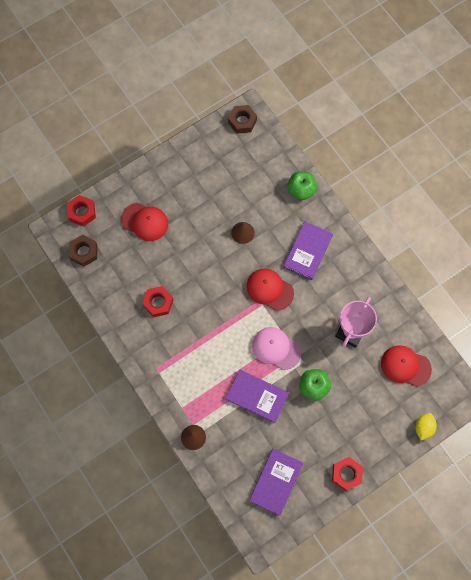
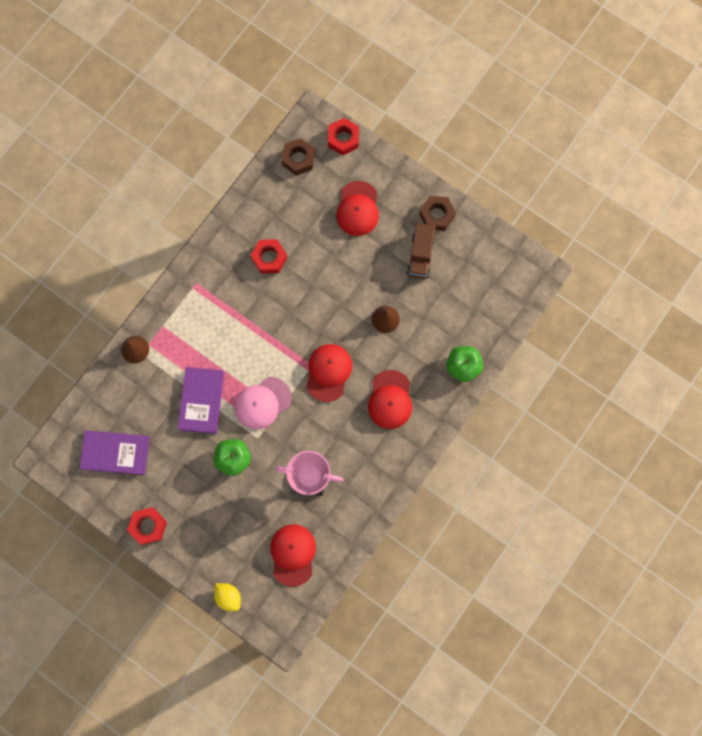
camera: 70 degrees right, 5 degrees up
(202, 189) = (420, 256): none -> brown truck
(242, 121) = (523, 270): brown nut -> brown nut (437, 215)
(276, 348) = (262, 403): pink cap -> pink cap turned 135 degrees counterclockwise
(308, 251) = (390, 399): purple book -> red cap
(423, 427) = (228, 596): yellow lemon -> yellow lemon turned 45 degrees clockwise

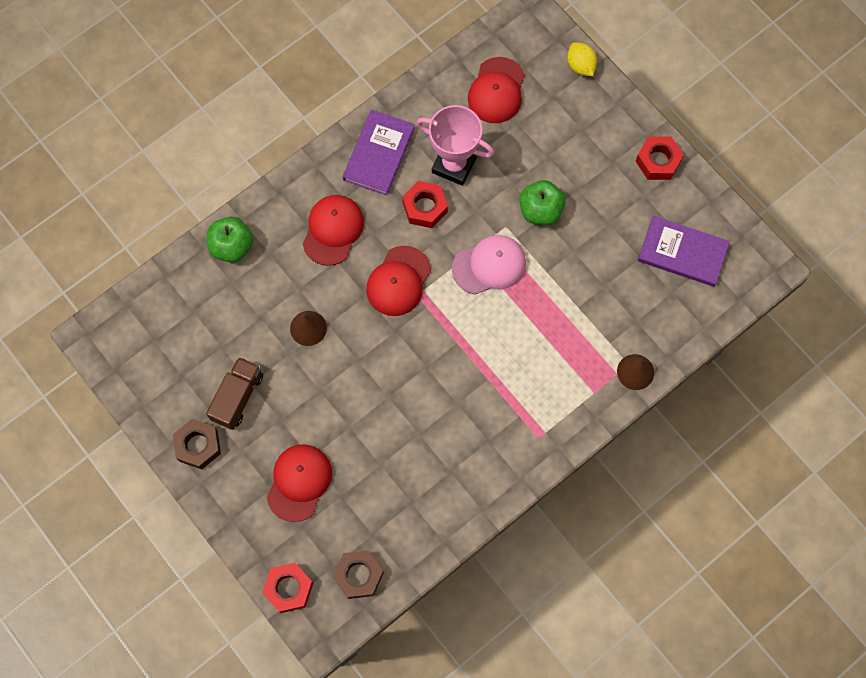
camera: 165 degrees left, 5 degrees down
(201, 401) = (564, 287): purple book -> purple book (378, 154)
(269, 258) = (434, 446): red nut -> red nut (425, 207)

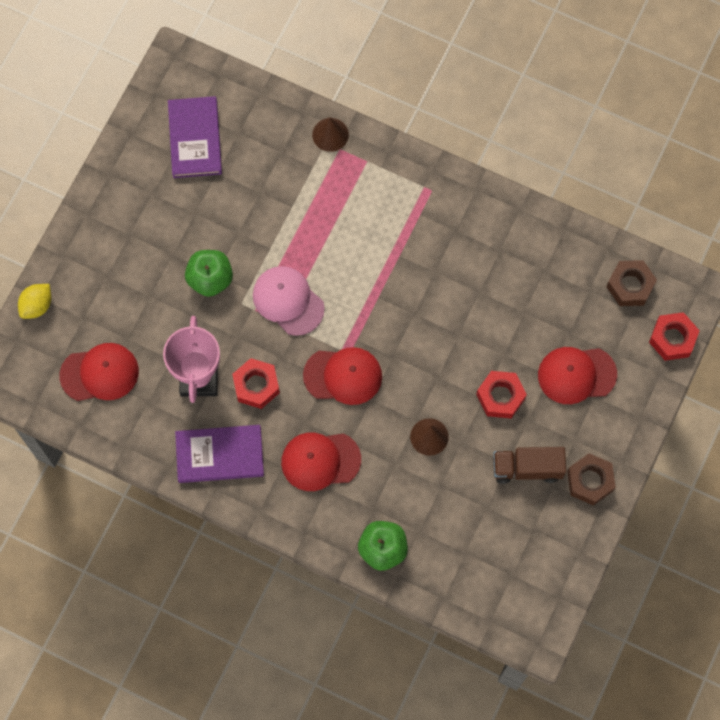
camera: 115 degrees left, 0 degrees up
(658, 161) = (110, 195): red nut -> red nut (500, 396)

